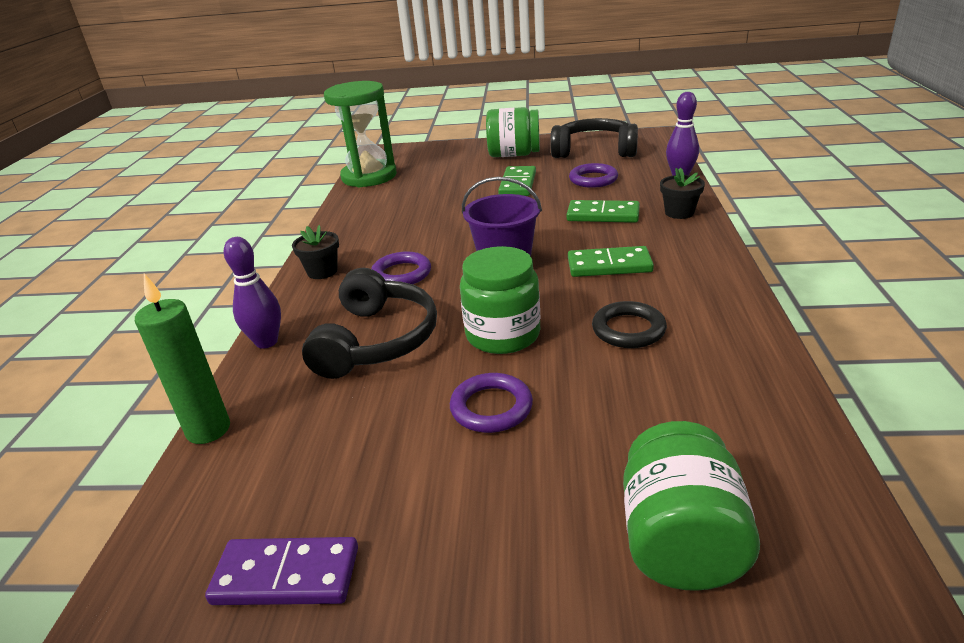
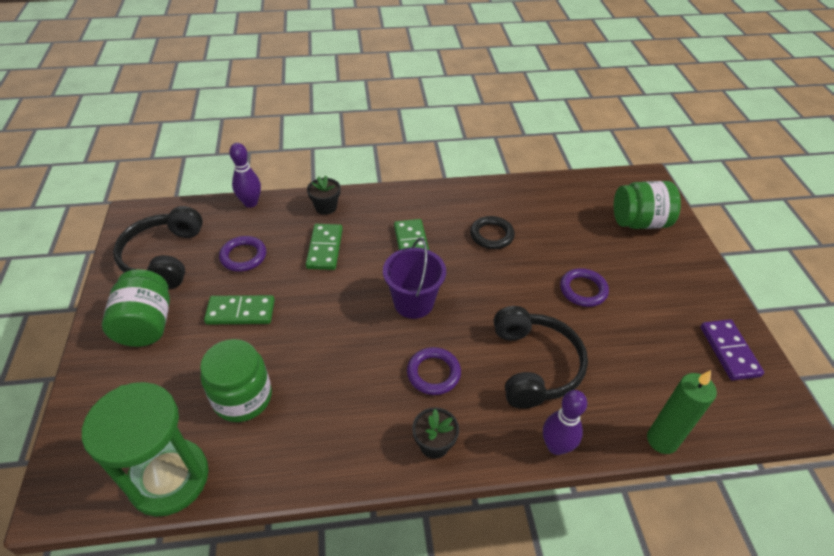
camera: 105 degrees left, 15 degrees up
(376, 340) = (534, 365): black headphones -> black headphones turned 90 degrees clockwise
(503, 334) = (510, 293): green jar -> green jar (242, 397)

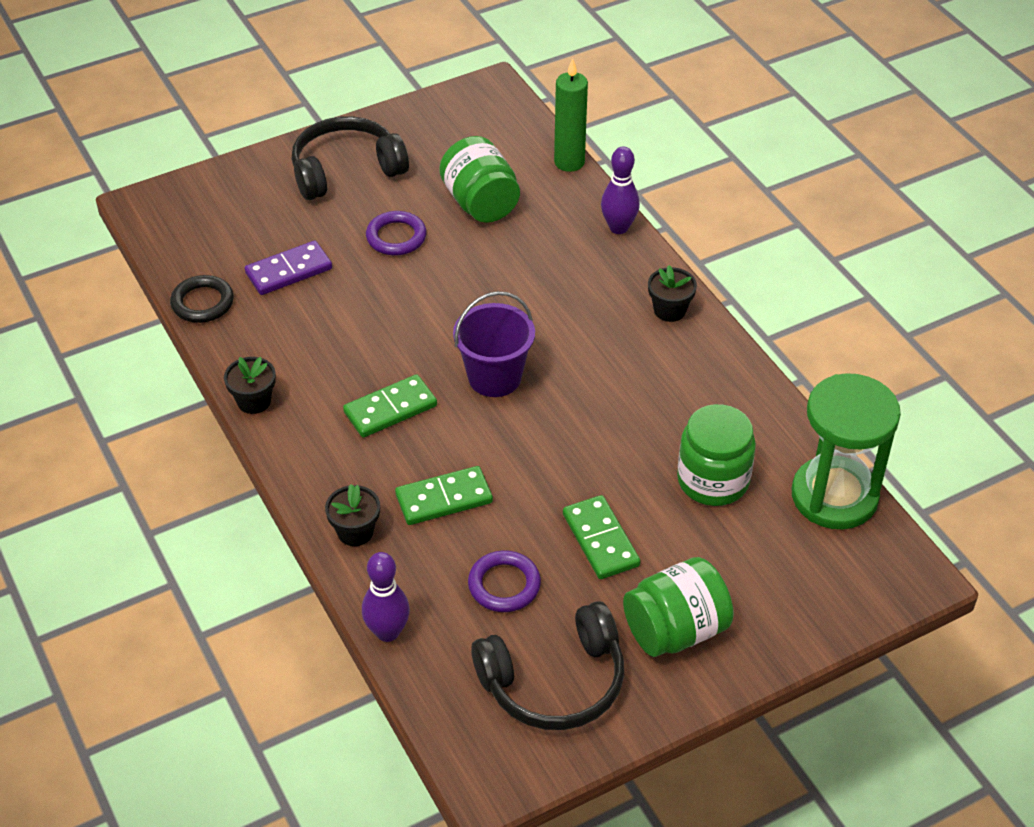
camera: 110 degrees left, 0 degrees up
(433, 373) = (586, 332): purple ring -> none
(449, 190) = (254, 401): none -> black flower pot
(491, 235) = (335, 334): black ring -> black ring (202, 303)
(534, 365) = (530, 258): black headphones -> black headphones (346, 170)
(639, 222) = (245, 203): green jar -> green jar (480, 203)
(729, 351) = (432, 125): purple domino -> purple domino (289, 271)

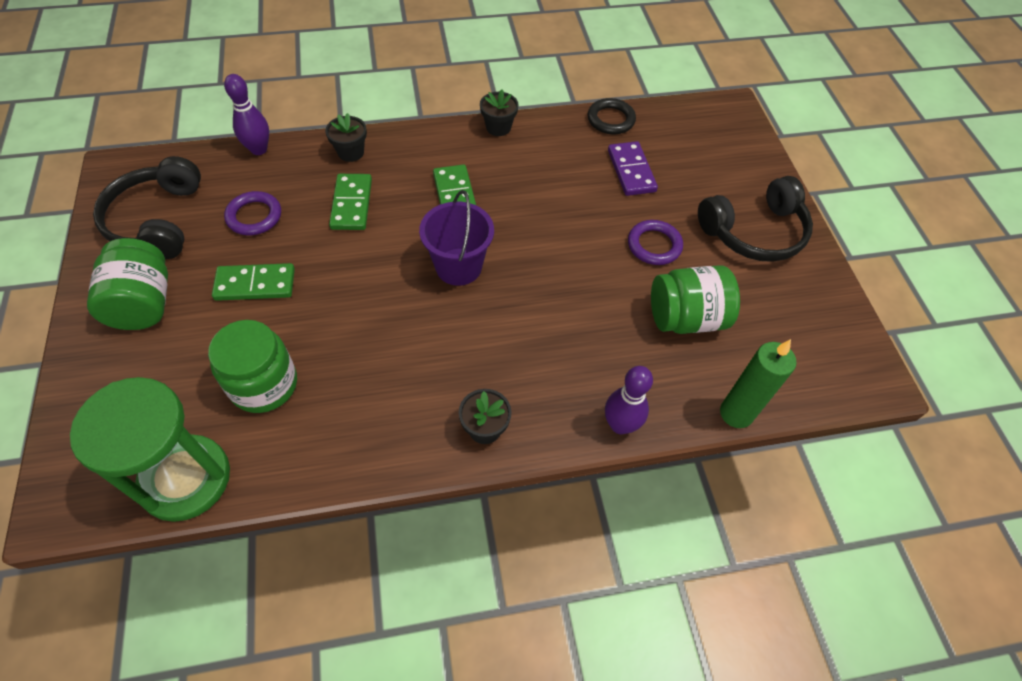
camera: 105 degrees right, 10 degrees up
(346, 170) = (754, 232): black headphones -> black headphones turned 75 degrees clockwise

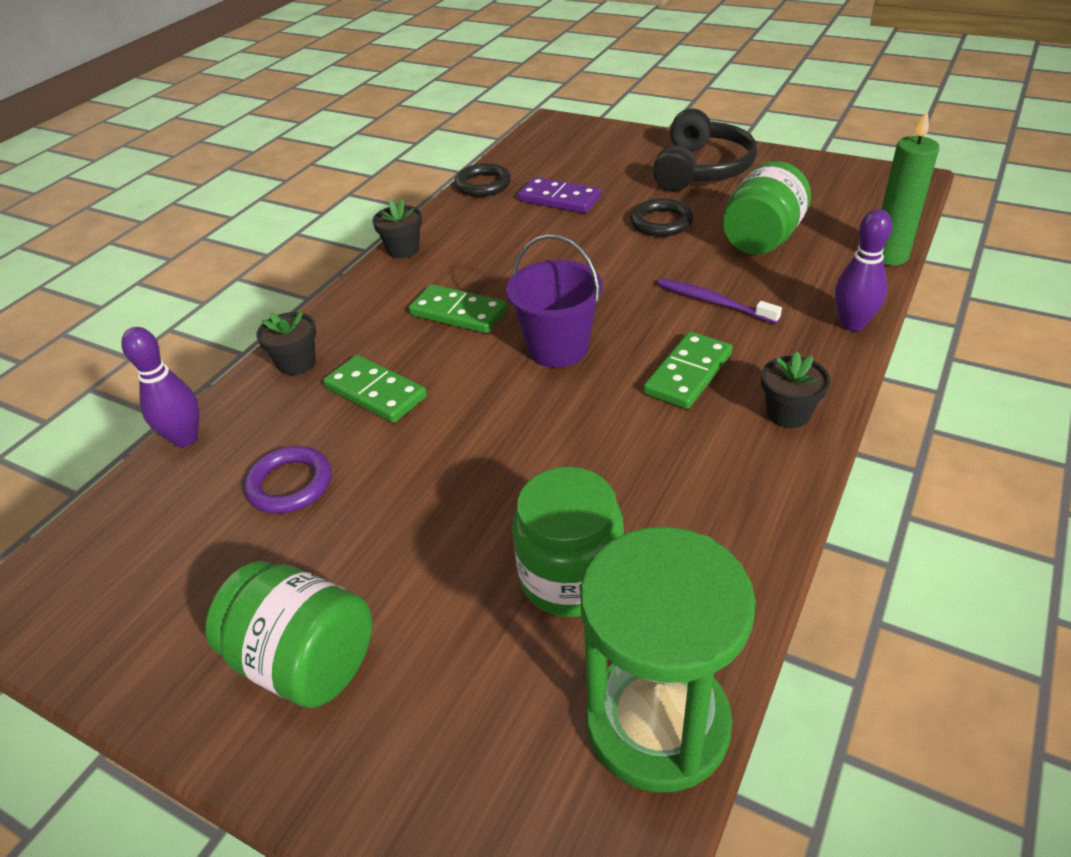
camera: 45 degrees left, 15 degrees down
(157, 220) = (173, 588): black headphones -> none
(255, 284) = (402, 525): green domino -> green domino (688, 373)
(578, 326) = (713, 302): none -> purple toothbrush
(654, 245) = (661, 222): purple ring -> black ring

